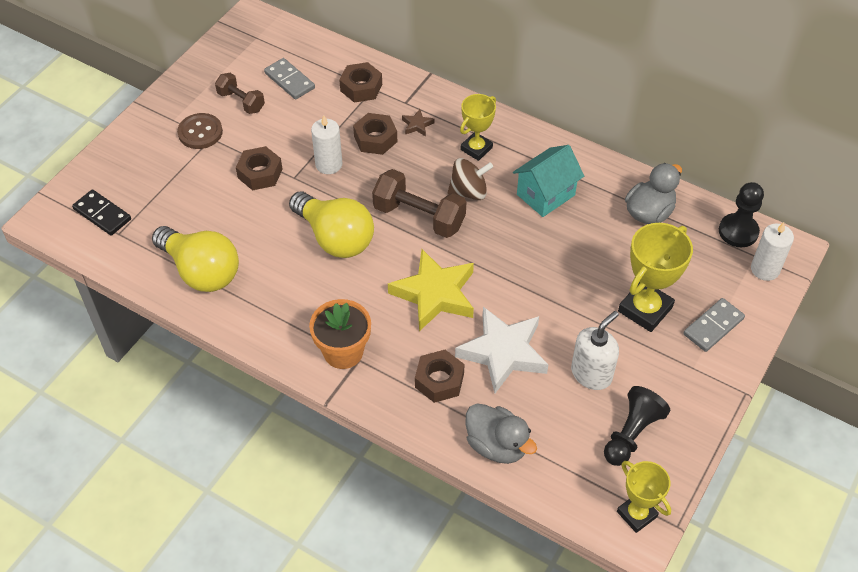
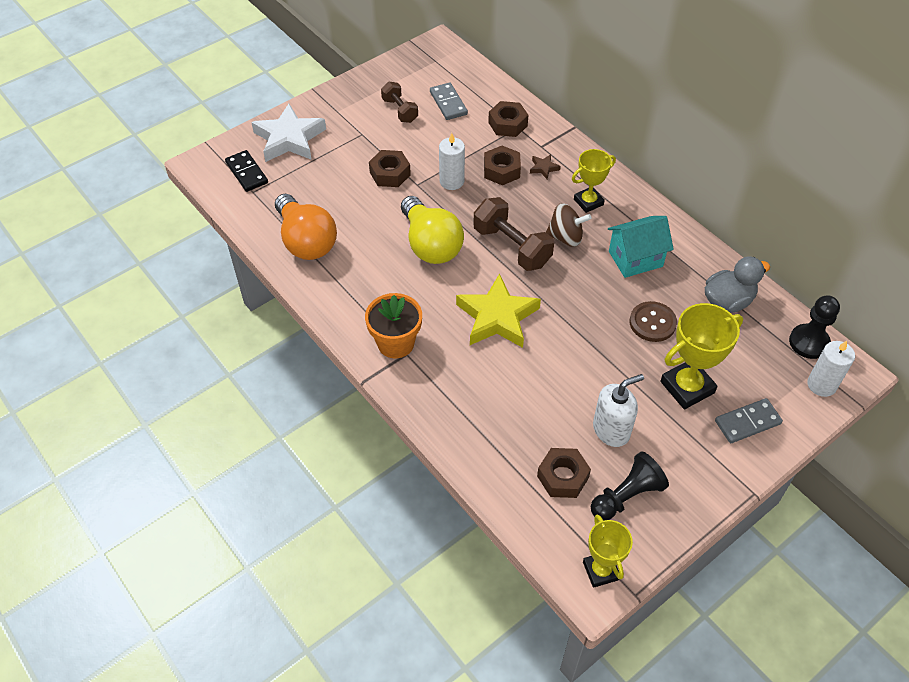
camera: 20 degrees right, 0 degrees up
(200, 132) = (355, 127): brown button -> brown button (652, 323)
(201, 271) = (306, 241): yellow light bulb -> orange light bulb
(439, 380) = (469, 393): brown nut -> brown nut (563, 477)
(497, 445) = (496, 466): grey duck -> none
(503, 352) = (537, 386): white star -> white star (289, 139)

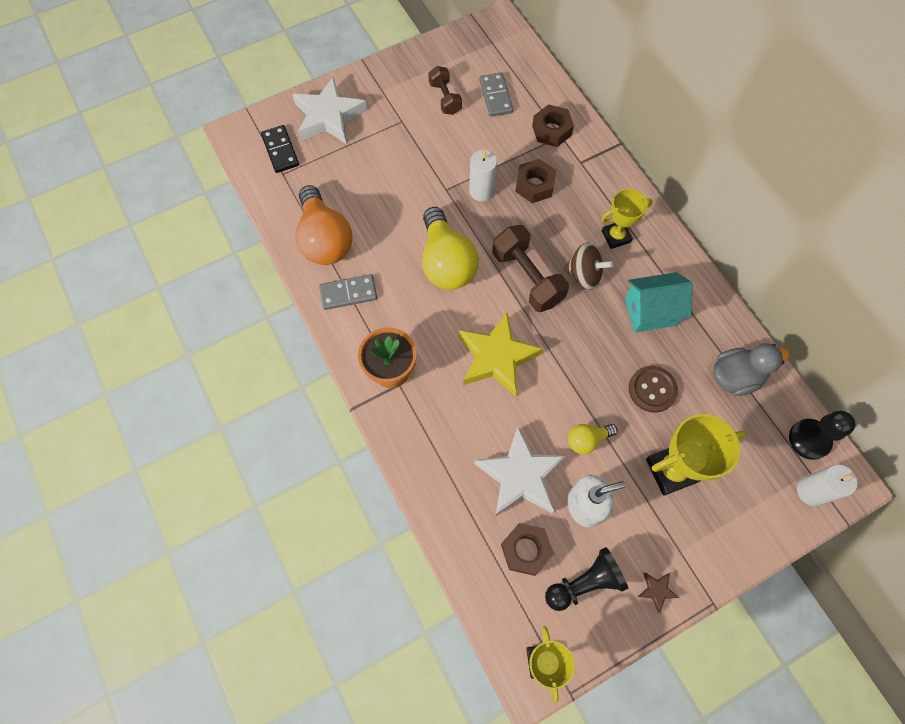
camera: 10 degrees right, 15 degrees up
(390, 173) = (421, 172): brown nut -> none
(543, 168) = (578, 189): brown star -> brown star (656, 590)
(543, 414) = (520, 476): none -> white star
(600, 374) = (587, 440): none -> yellow light bulb
(747, 422) = (724, 521): grey domino -> grey domino (348, 293)

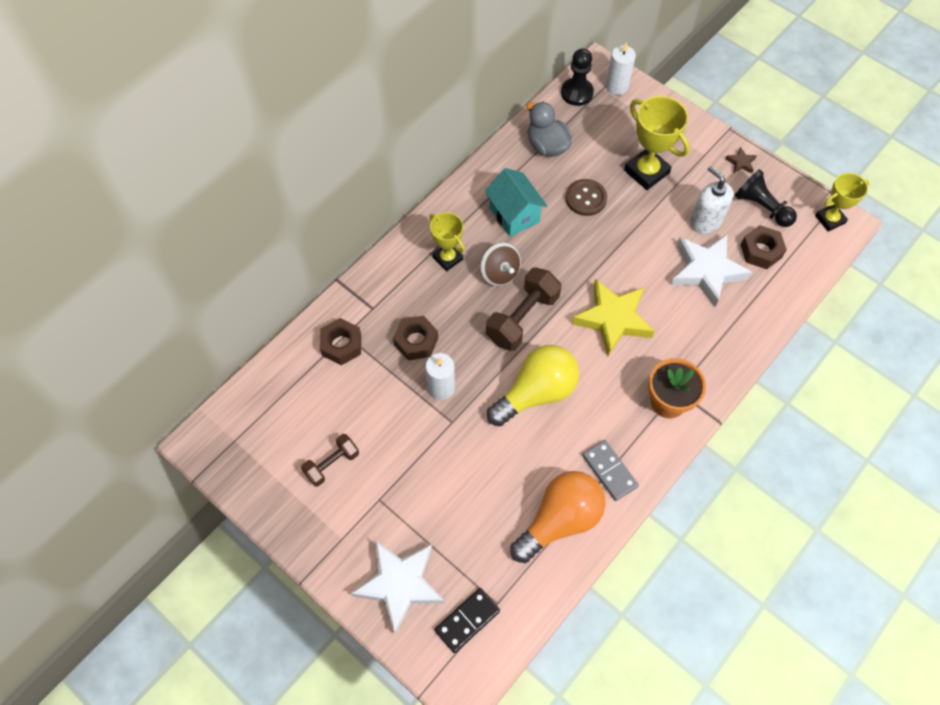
camera: 110 degrees left, 5 degrees down
(495, 96) = (313, 412): grey domino -> none
(584, 275) = (499, 273): brown spinning top -> brown spinning top turned 150 degrees clockwise
(587, 440) = (652, 232): yellow light bulb -> none

